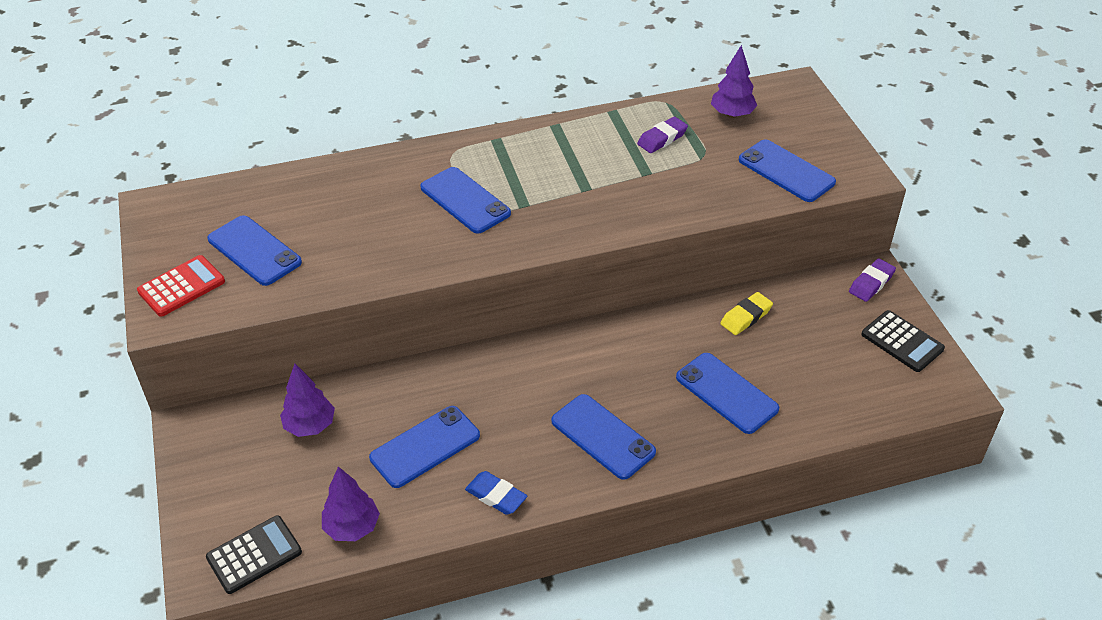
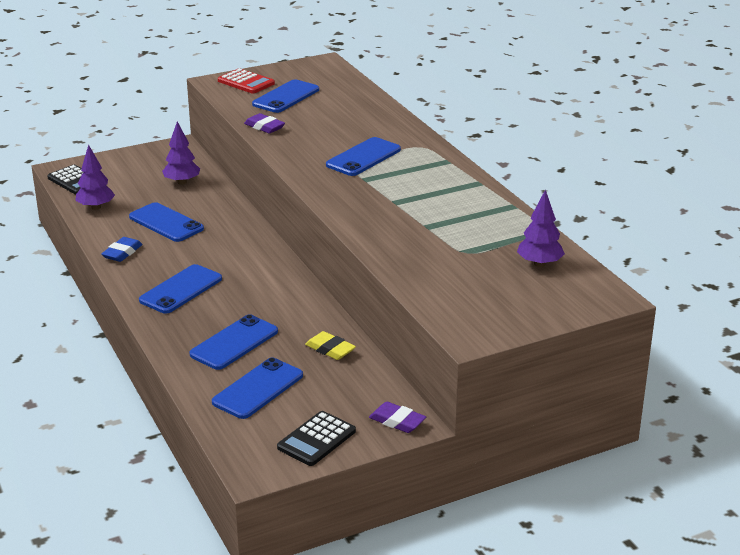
camera: 80 degrees right, 15 degrees down
(662, 139) = (482, 231): purple eraser -> purple eraser (264, 127)
(786, 171) = (459, 294): blue phone -> blue phone (258, 389)

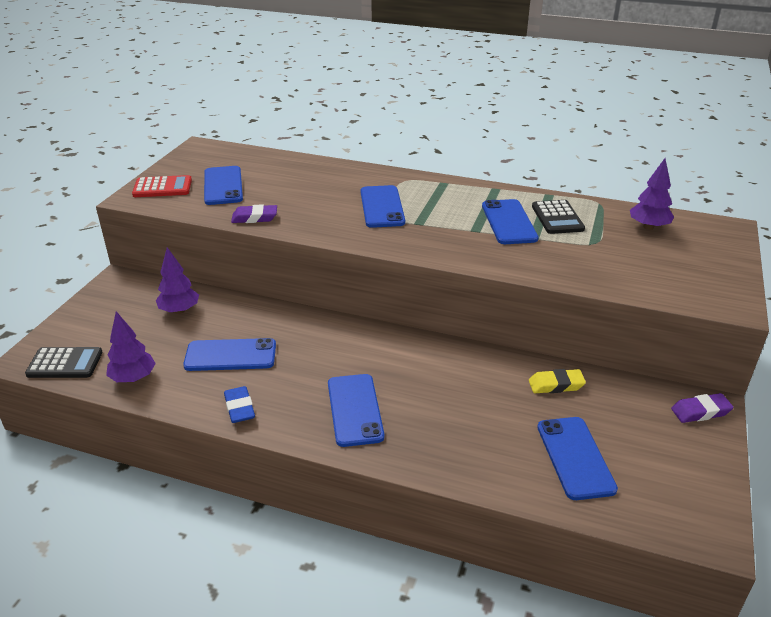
camera: 45 degrees left, 5 degrees up
(234, 343) = (484, 429): blue phone -> blue phone (509, 222)
(316, 439) = (690, 469): black calculator -> black calculator (557, 218)

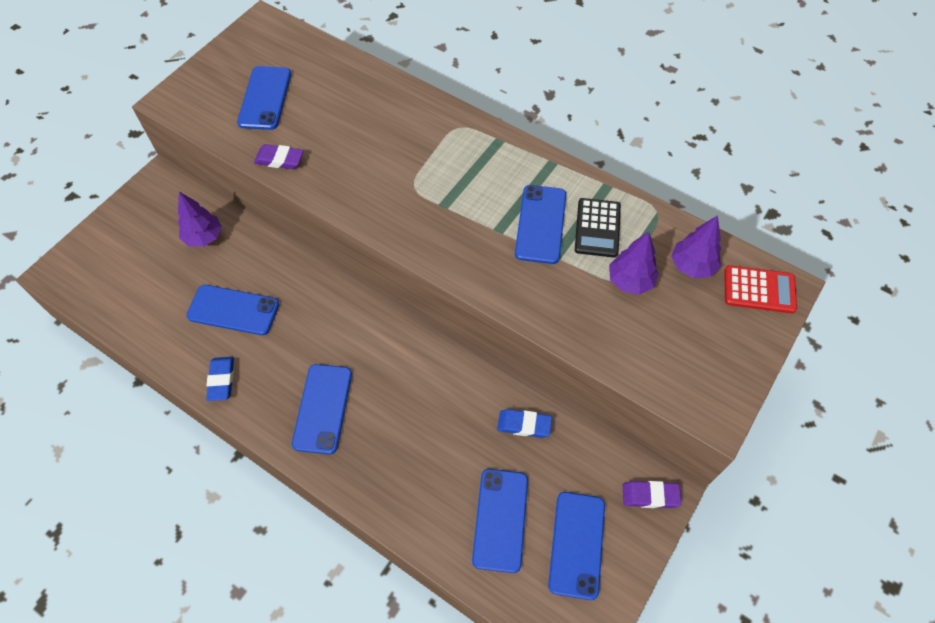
camera: 15 degrees right, 25 degrees up
(65, 363) = (86, 285): black calculator -> none
(133, 378) = (140, 319): purple tree -> purple tree (630, 281)
(162, 188) = (204, 89): red calculator -> red calculator (759, 290)
(382, 207) = (416, 169): blue phone -> blue phone (577, 544)
(556, 385) = (524, 425): yellow eraser -> blue eraser

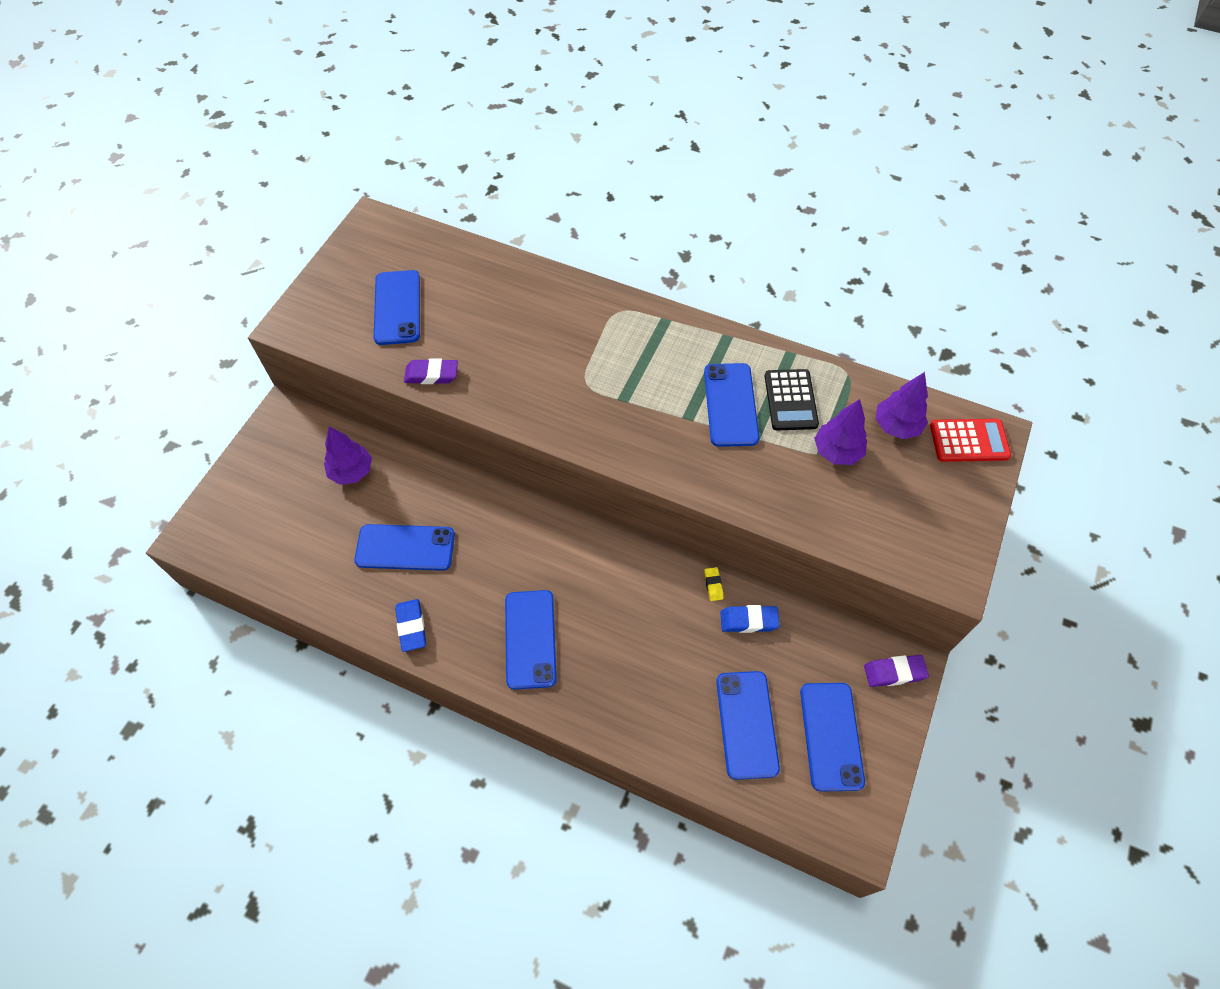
camera: 10 degrees left, 0 degrees up
(499, 387) = (713, 585): none -> yellow eraser

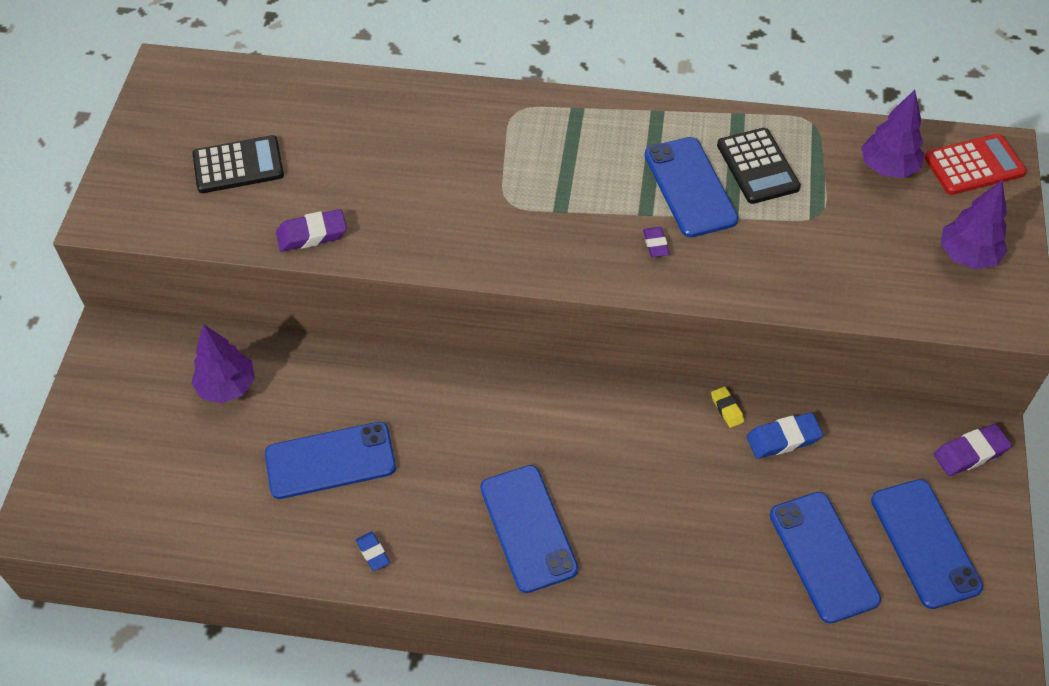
camera: 15 degrees left, 5 degrees down
(397, 307) = (238, 165): blue phone -> black calculator
(411, 627) = (373, 553): blue eraser -> blue eraser, size x0.60
(687, 445) = (655, 244): none -> purple eraser
(837, 452) = (832, 211): purple tree -> purple tree (967, 256)

